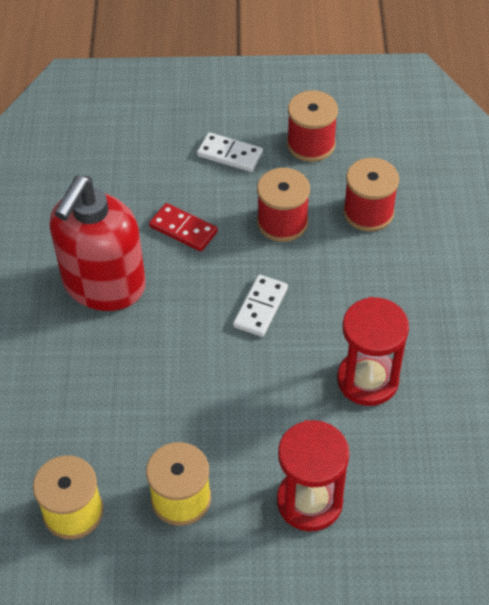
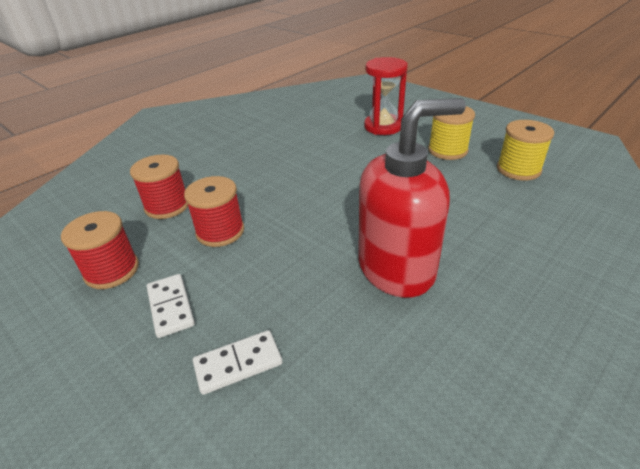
camera: 135 degrees left, 15 degrees down
(183, 229) = (289, 270): red domino -> none
(260, 307) = (304, 196): white domino -> white domino (238, 363)
(367, 380) = (297, 146): red hourglass -> none

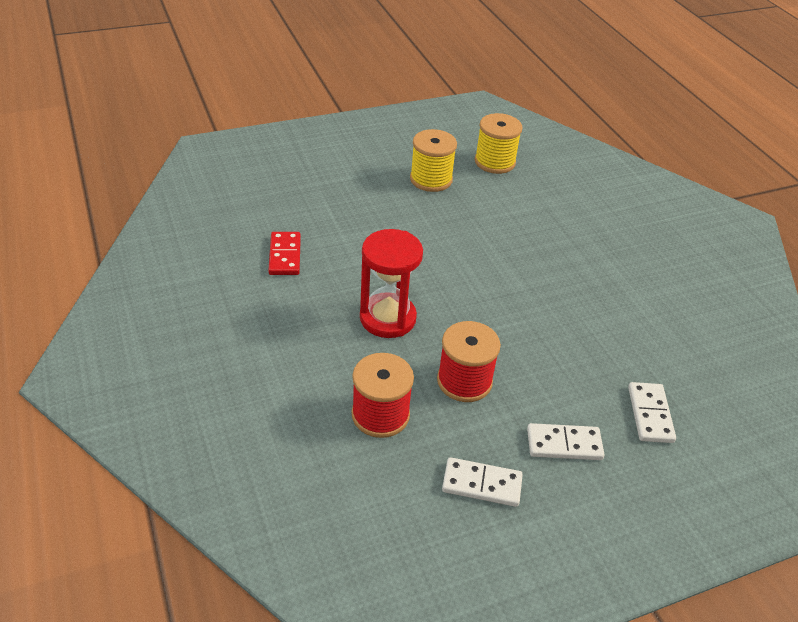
camera: 70 degrees left, 5 degrees up
(112, 270) = (481, 484): red spool -> white domino
(296, 130) = (285, 255): none -> red domino
(383, 127) = (343, 193): red hourglass -> red hourglass (387, 318)
(397, 268) = (585, 288): red soap dispenser -> none

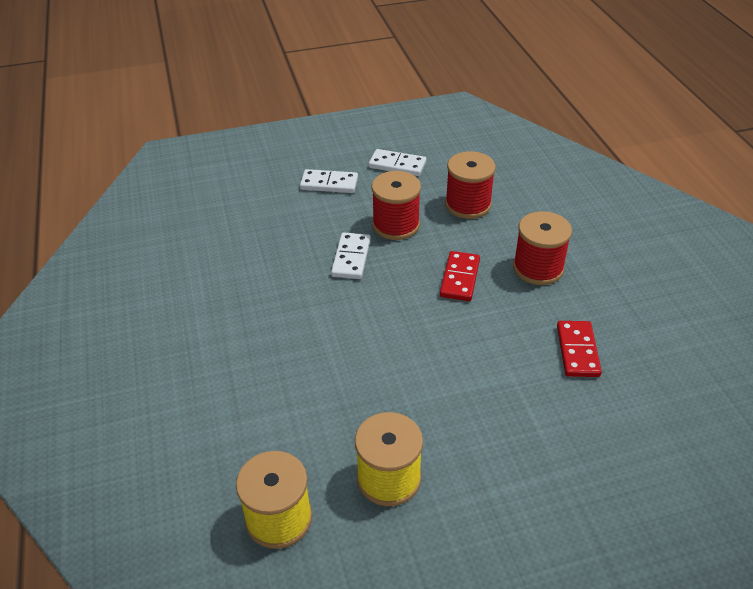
camera: 170 degrees left, 0 degrees up
(306, 331) = (538, 268): none -> red spool
(387, 318) = (460, 278): red hourglass -> red domino
(650, 414) = (251, 199): white domino -> white domino (351, 258)

